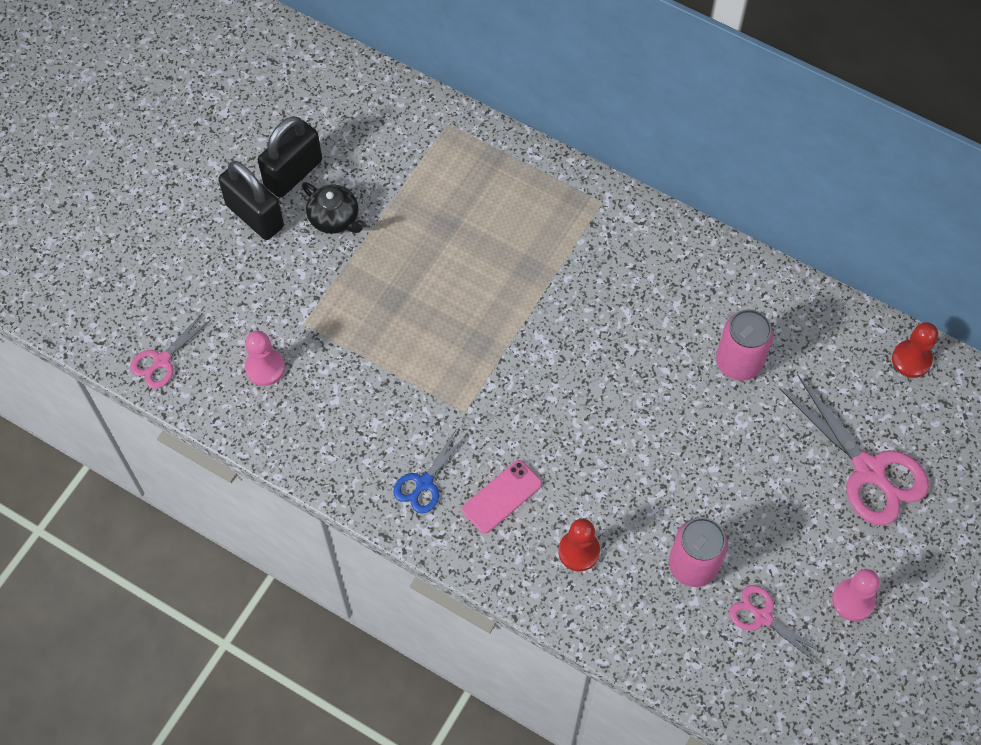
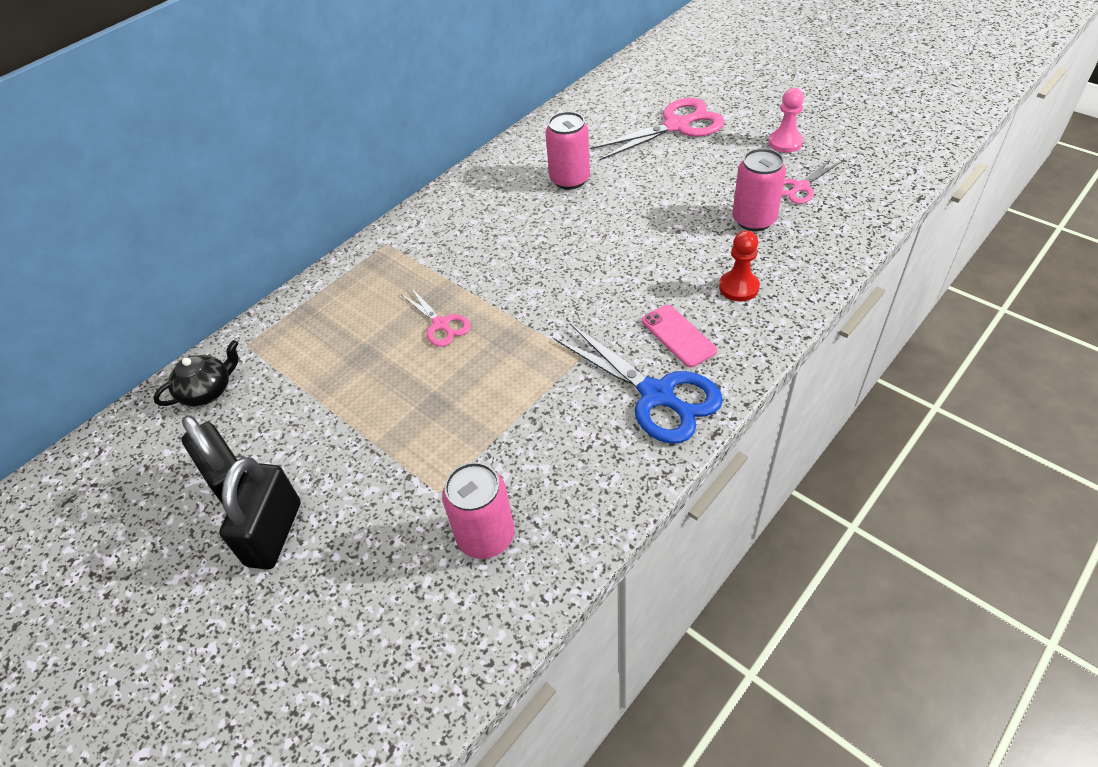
camera: 75 degrees left, 15 degrees down
(162, 360) = (443, 661): pink scissors -> pink scissors (441, 324)
(255, 216) = (274, 534): black padlock -> black padlock turned 45 degrees counterclockwise
(265, 368) = (485, 536): pink pawn -> pink can
(335, 218) = (313, 451): black teapot -> black teapot (208, 391)
(424, 483) = (656, 395): blue scissors -> blue scissors, size x1.82
(911, 360) = (588, 99): red pawn -> none

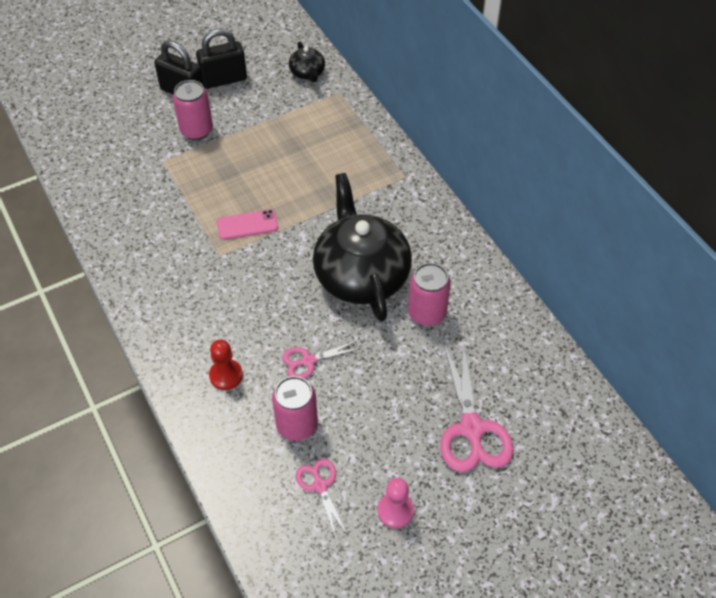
camera: 105 degrees right, 5 degrees up
(441, 324) = (297, 189): pink scissors -> pink scissors (308, 361)
(485, 536) = (120, 174): pink can -> pink can (196, 130)
(547, 234) = (361, 275): none -> black teapot
(656, 395) = (161, 284): blue scissors -> none
(678, 336) = (203, 316): pink phone -> pink phone (247, 225)

